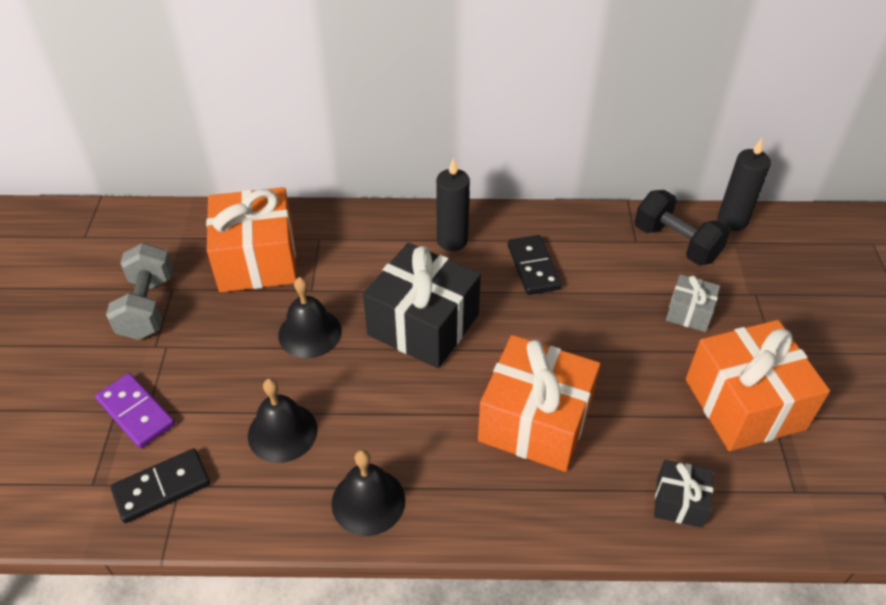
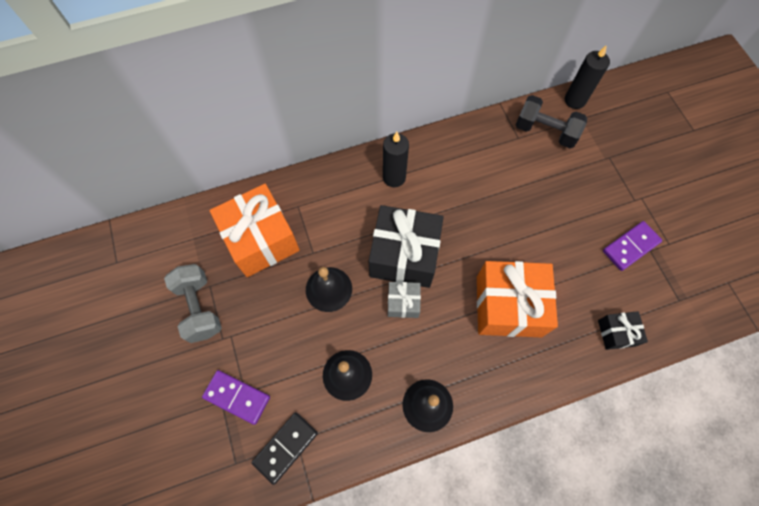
camera: 20 degrees left, 20 degrees up
(533, 267) = (459, 182): black domino -> none
(689, 312) = (573, 186): grey gift -> grey gift (403, 303)
(744, 404) = (630, 246): orange gift -> purple domino

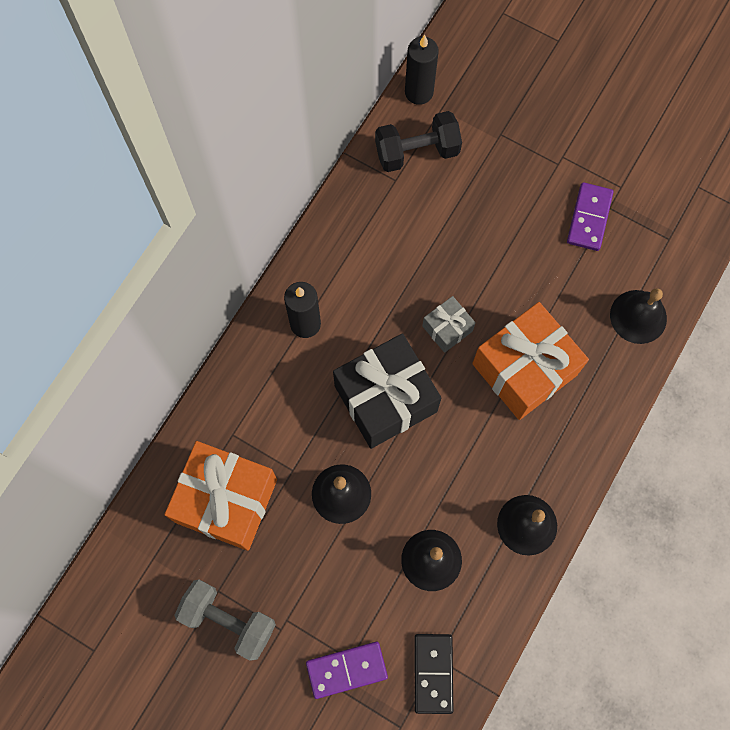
camera: 40 degrees left, 5 degrees up
(403, 303) = (425, 447): grey gift -> grey gift (447, 328)
(616, 333) = (638, 316): black gift -> black bell

